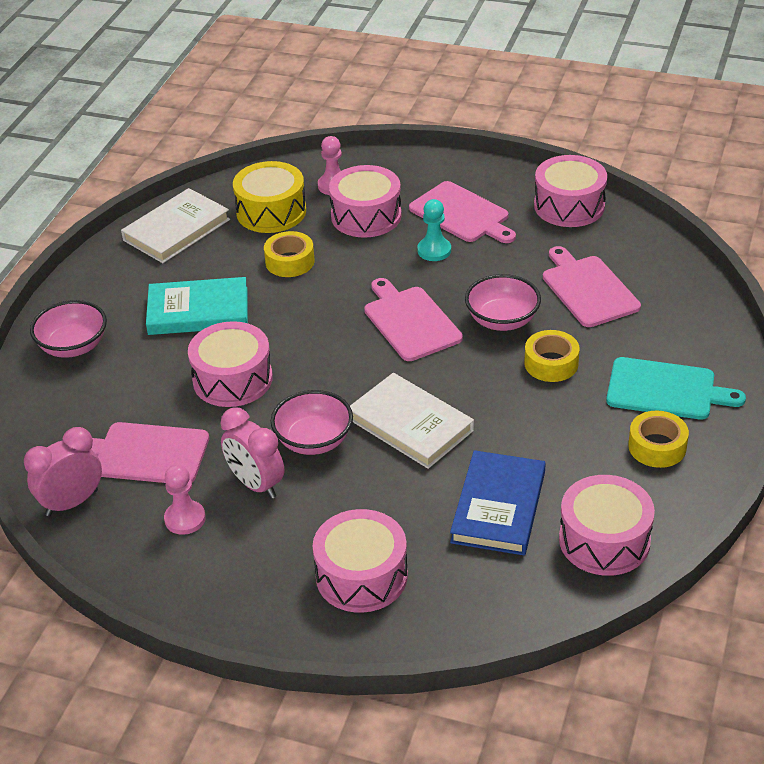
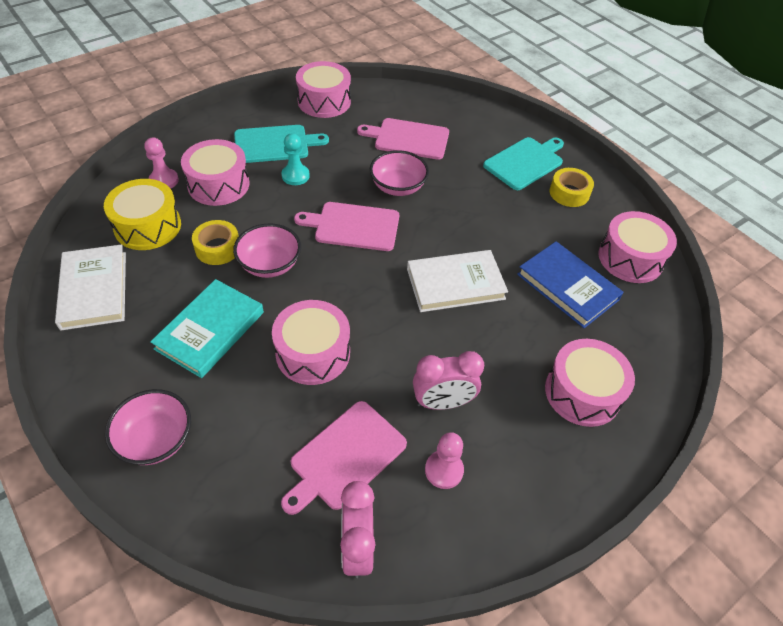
camera: 60 degrees left, 10 degrees up
(314, 440) = (425, 343): pink bowl -> pink bowl (270, 264)
(462, 214) = (275, 144): pink cutting board -> turquoise cutting board
(551, 363) = (459, 191): yellow tape -> none

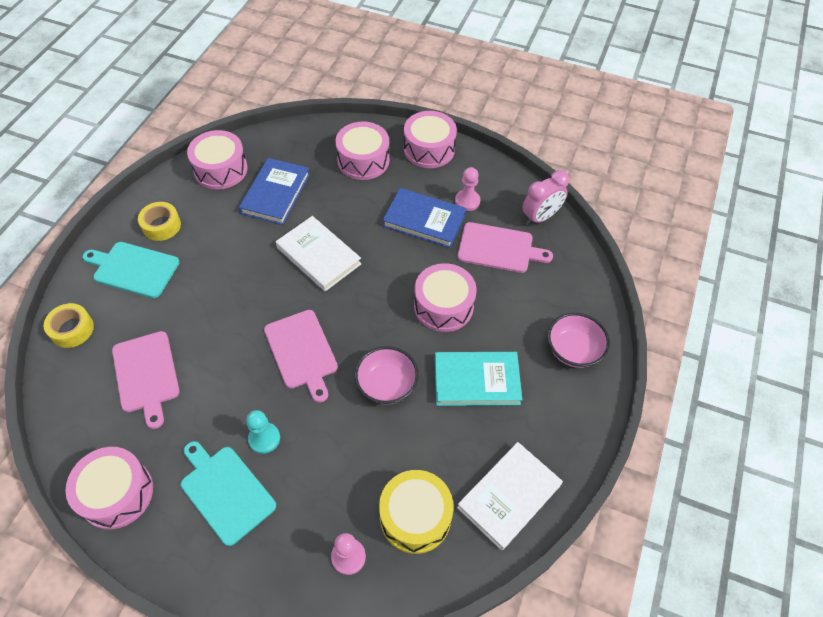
camera: 120 degrees left, 5 degrees up
(218, 184) = (320, 499): pink drum -> pink drum (429, 149)
(218, 248) = (398, 436): yellow tape -> yellow tape (72, 329)
(398, 187) = (228, 346): pink bowl -> none
(442, 402) = (424, 220): pink clock -> blue book

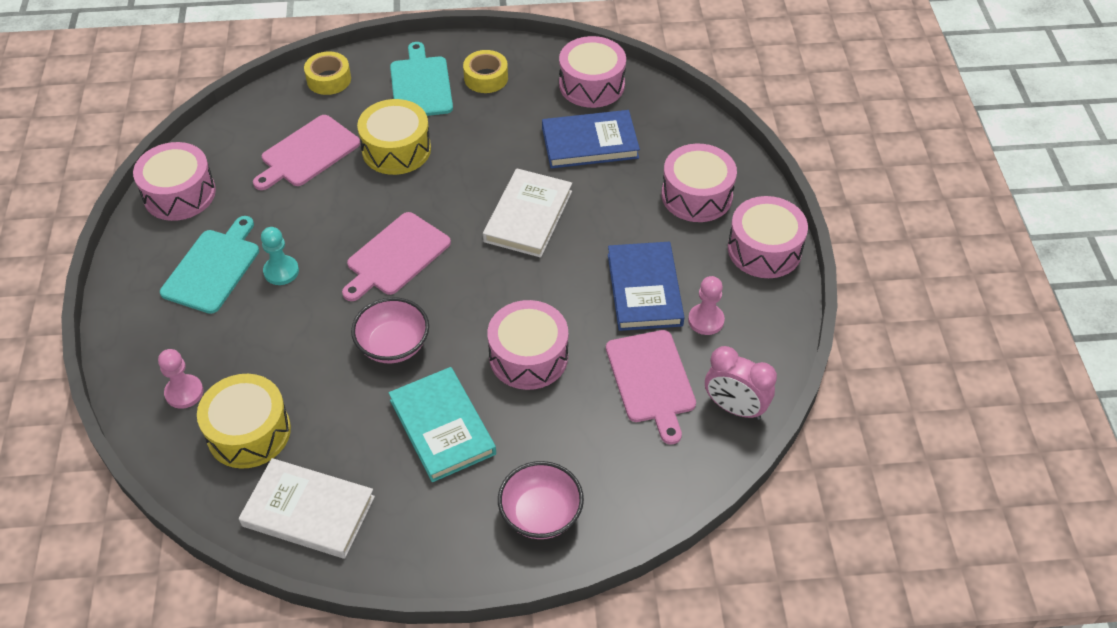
camera: 65 degrees right, 5 degrees down
(191, 311) = (396, 149): none -> yellow drum

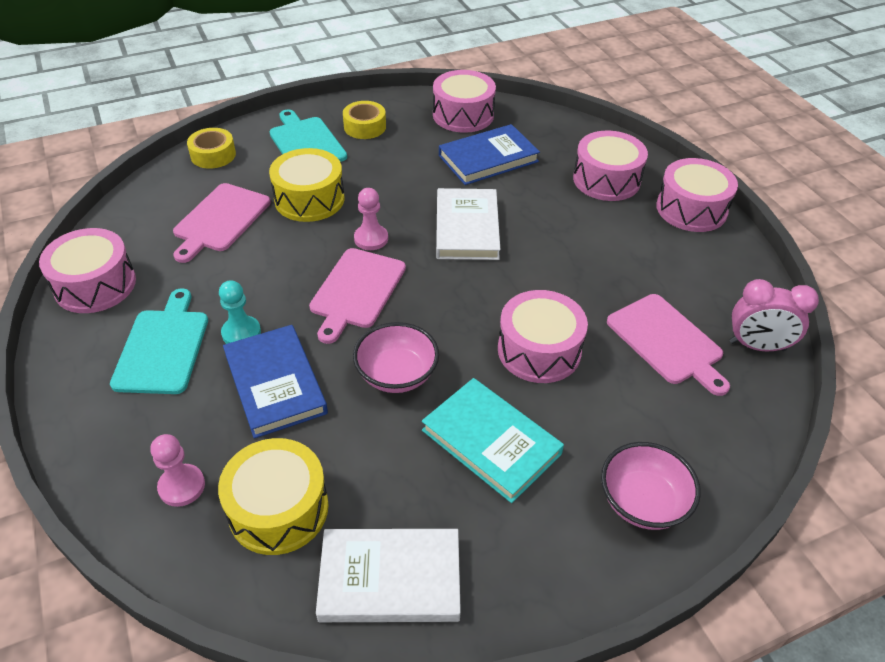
camera: 20 degrees left, 5 degrees down
(644, 289) = (610, 265): blue book -> blue book (275, 383)
(706, 320) = (681, 277): pink pawn -> pink pawn (371, 239)

